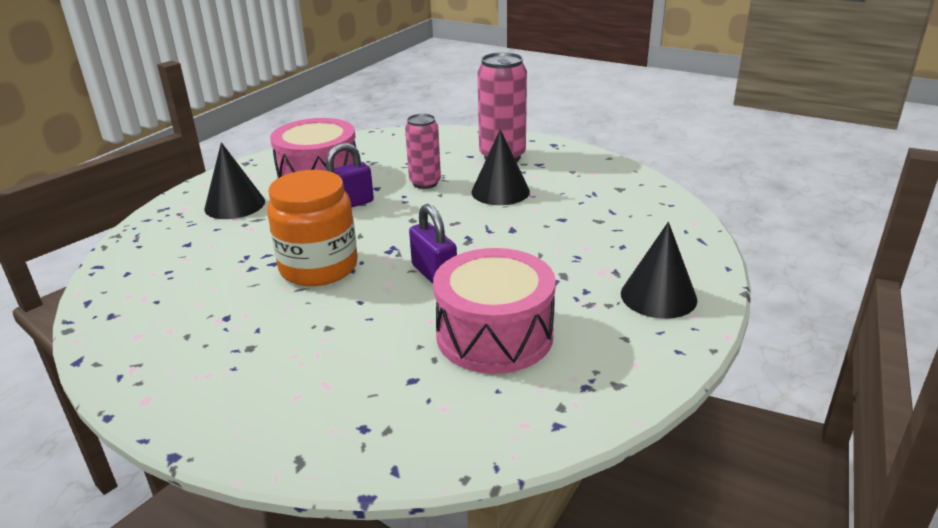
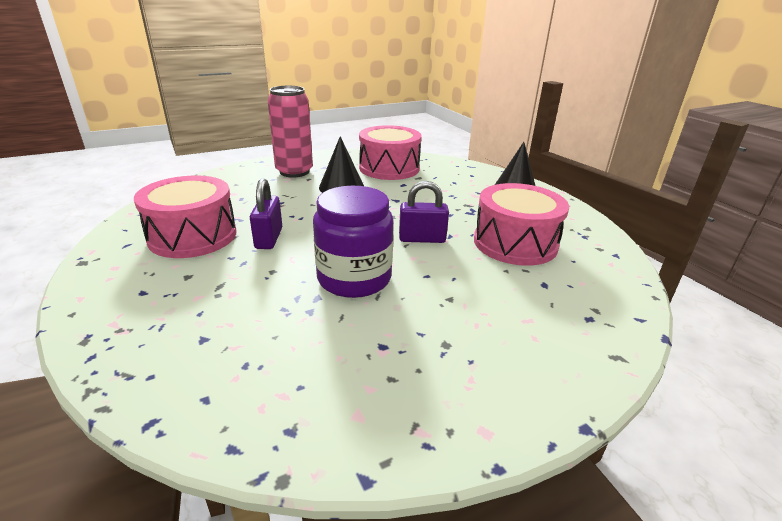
camera: 60 degrees left, 0 degrees up
(235, 205) = (167, 290): black cone -> none
(318, 267) = (354, 278): orange jar -> purple jar
(425, 183) = (286, 203): pink can -> none
(596, 195) = (389, 168): none -> pink drum

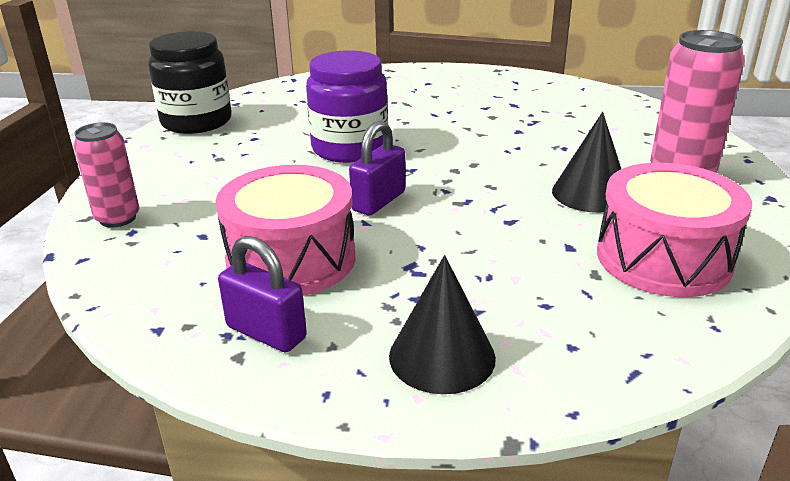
camera: 125 degrees right, 0 degrees up
(193, 236) = (508, 102): pink drum -> none
(269, 238) = (470, 128): purple padlock -> purple padlock (266, 332)
(382, 429) = (196, 121): none -> black jar
(592, 337) = (118, 218): none -> pink can

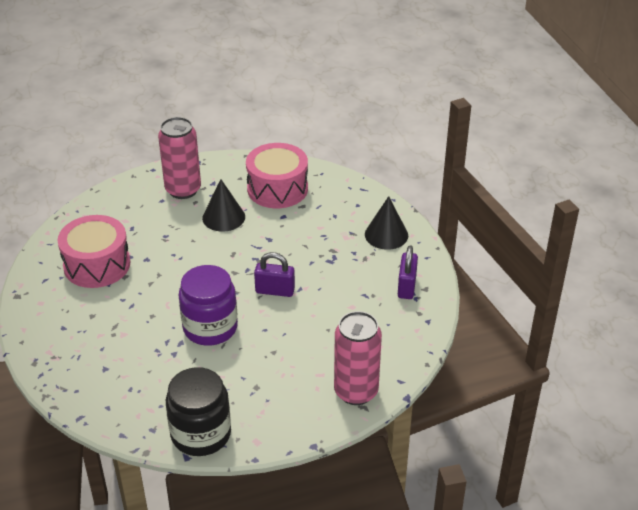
camera: 115 degrees left, 10 degrees up
(118, 218) = (356, 391): pink can -> pink can, size x1.56
(291, 259) = (350, 301): pink drum -> pink drum (97, 265)

